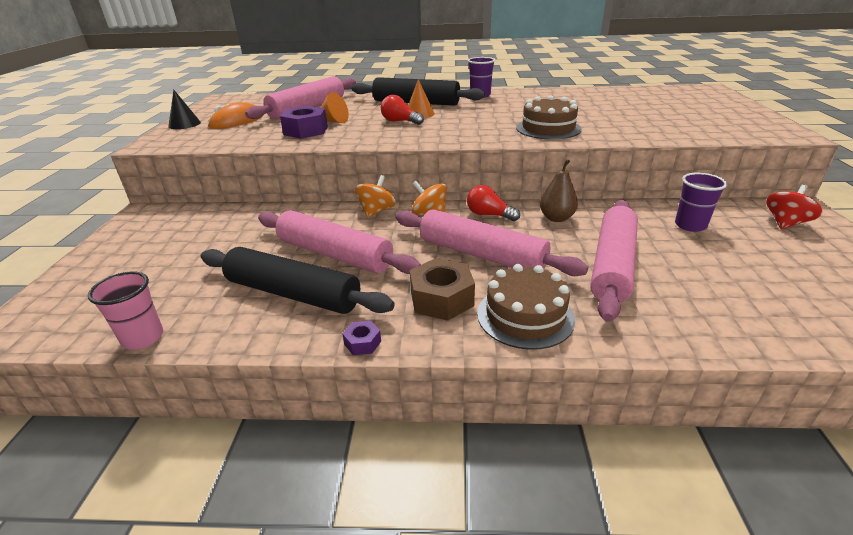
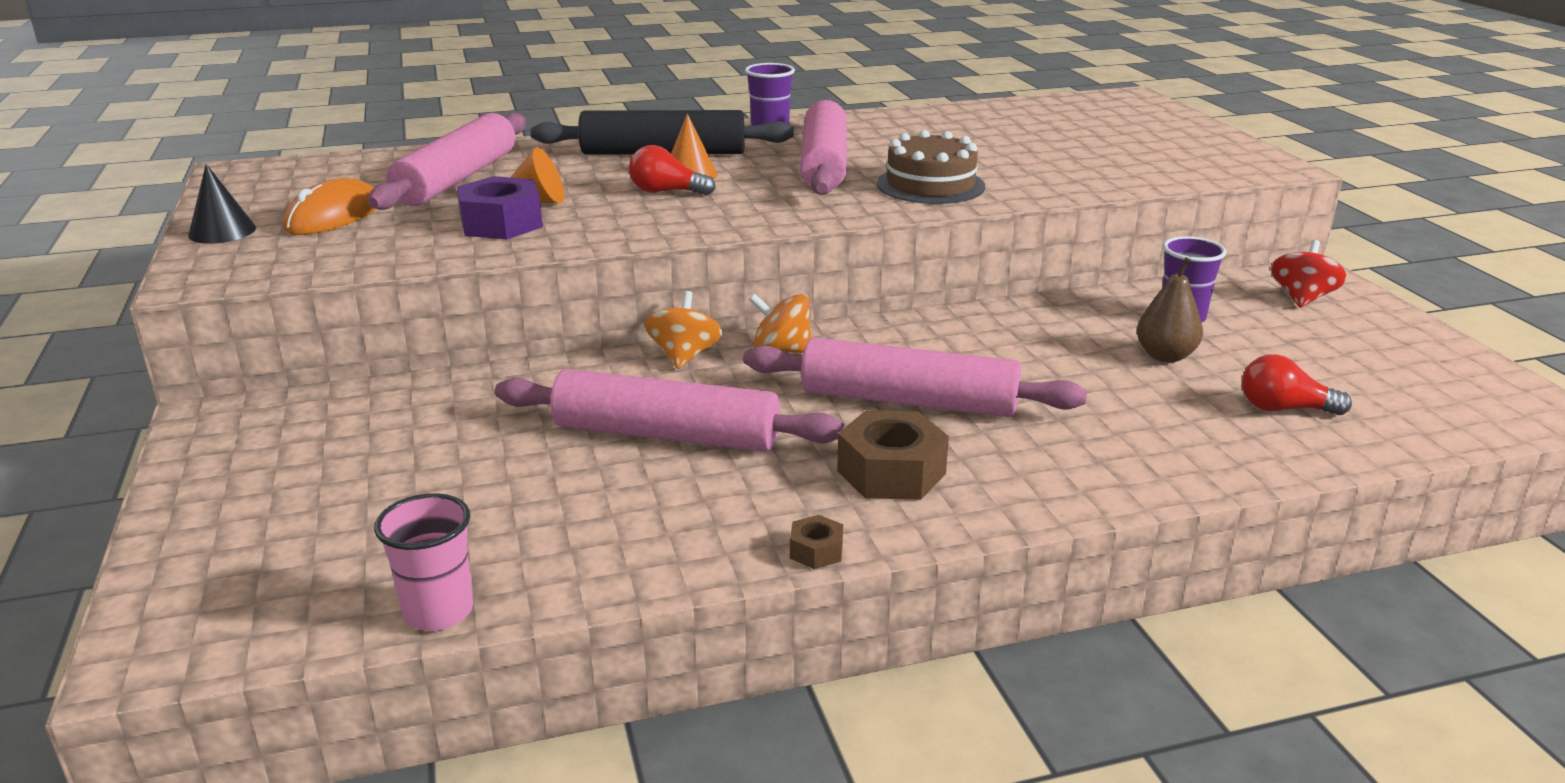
camera: 20 degrees left, 5 degrees down
(293, 293) = (645, 503): black rolling pin -> none
(362, 343) = (816, 551): purple nut -> brown nut
(489, 215) = (879, 338): red light bulb -> red light bulb (1283, 409)
(525, 316) = (1026, 474): brown cake -> none
(556, 218) = (987, 330): brown pear -> brown pear (1165, 356)
(612, 265) = (1105, 388): pink rolling pin -> pink rolling pin (823, 164)

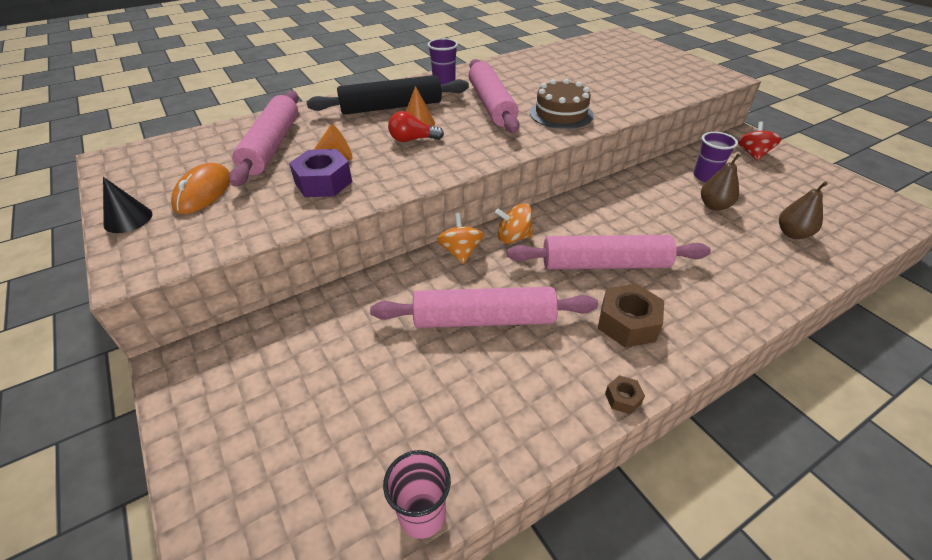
camera: 15 degrees left, 15 degrees up
(1283, 409) = (792, 233): red light bulb -> brown pear

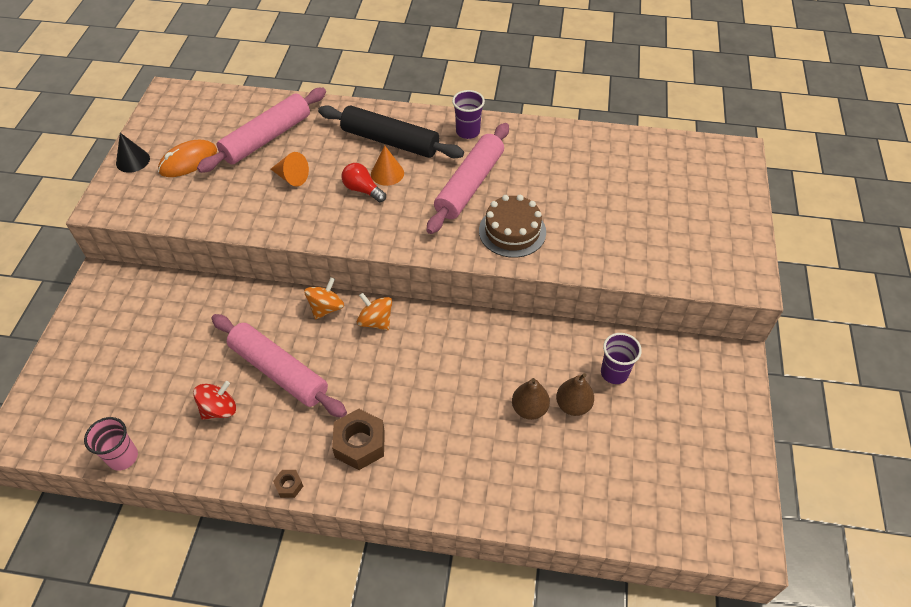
camera: 40 degrees right, 10 degrees up
(323, 182) = (261, 197): purple nut -> none
(605, 264) = (408, 390): pink rolling pin -> none
(753, 154) = (704, 382): red spinning top -> red spinning top (219, 409)
(792, 233) = (597, 478): brown pear -> brown pear (529, 409)

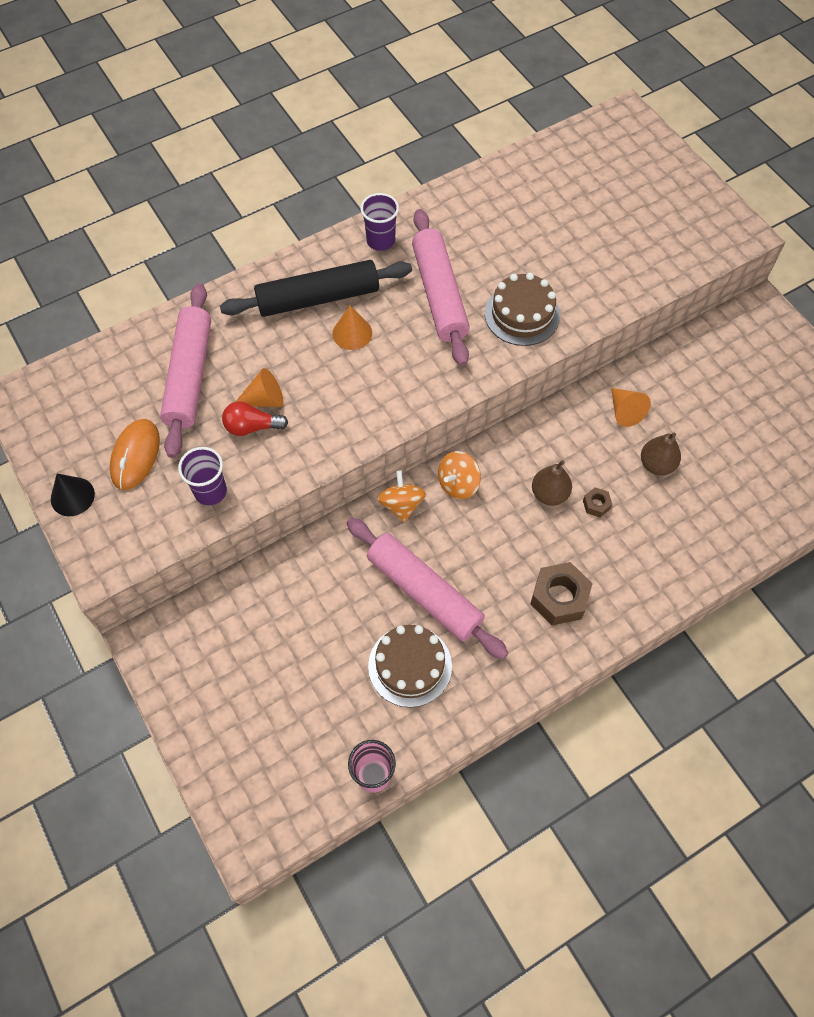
camera: 40 degrees left, 10 degrees up
(219, 409) = (410, 666): red spinning top -> brown cake
(279, 371) = (424, 592): pink rolling pin -> pink rolling pin turned 45 degrees clockwise
(289, 486) = (541, 677): brown nut -> brown nut (596, 504)
(362, 190) = (347, 365): red light bulb -> red light bulb (252, 427)
(376, 321) = (458, 484): orange spinning top -> orange spinning top turned 45 degrees counterclockwise
(544, 357) = (625, 411): none -> orange cone
(573, 405) = (685, 436): brown pear -> brown pear (549, 494)
(614, 373) = (688, 385): purple cup -> purple cup (210, 491)

